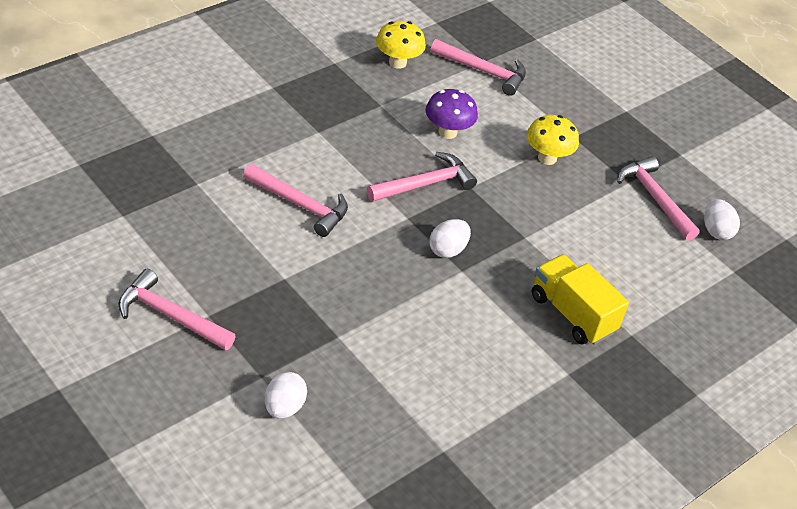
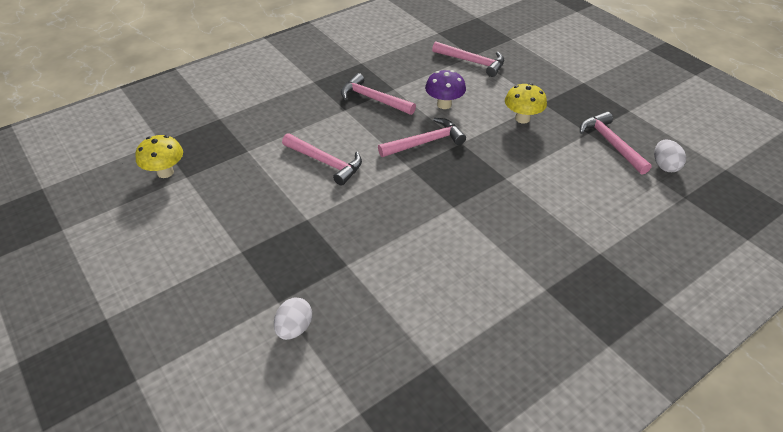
camera: 10 degrees right, 0 degrees up
(170, 316) = (210, 253): pink hammer -> pink hammer (373, 99)
(397, 62) = (408, 60): yellow mushroom -> yellow mushroom (165, 172)
(447, 250) = (442, 191): white egg -> none
(572, 314) = (547, 238): yellow truck -> none

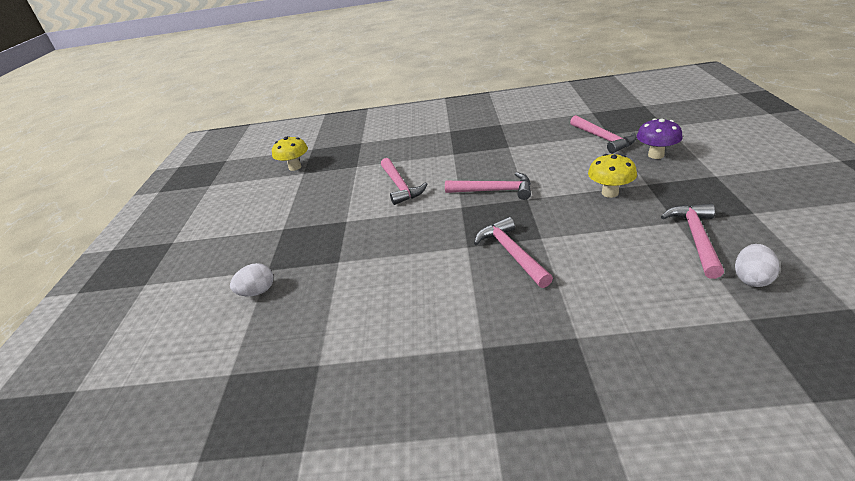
camera: 40 degrees right, 10 degrees down
(373, 99) = (483, 151): pink hammer -> pink hammer (511, 253)
(444, 104) = (541, 166): purple mushroom -> purple mushroom (656, 155)

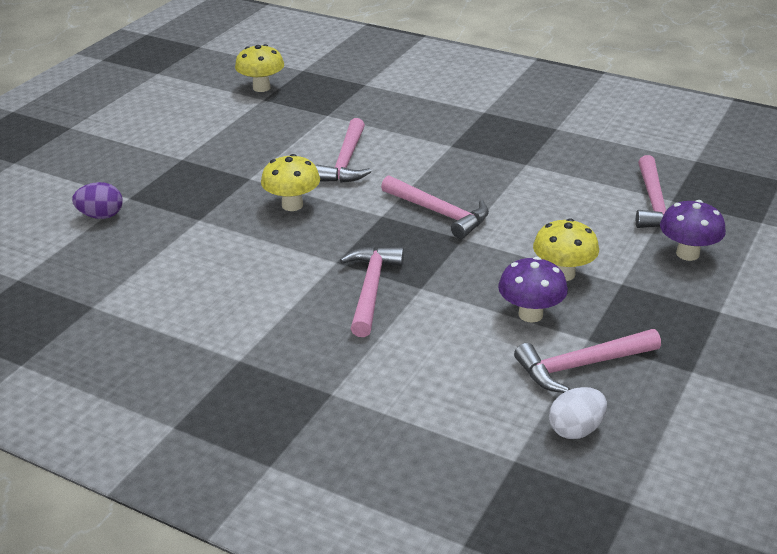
camera: 25 degrees right, 0 degrees up
(257, 292) = (101, 216): white egg -> purple egg
(395, 225) = (292, 205): none -> yellow mushroom
(625, 223) = (530, 314): none -> purple mushroom
(696, 238) = (582, 365): pink hammer -> pink hammer turned 150 degrees counterclockwise

